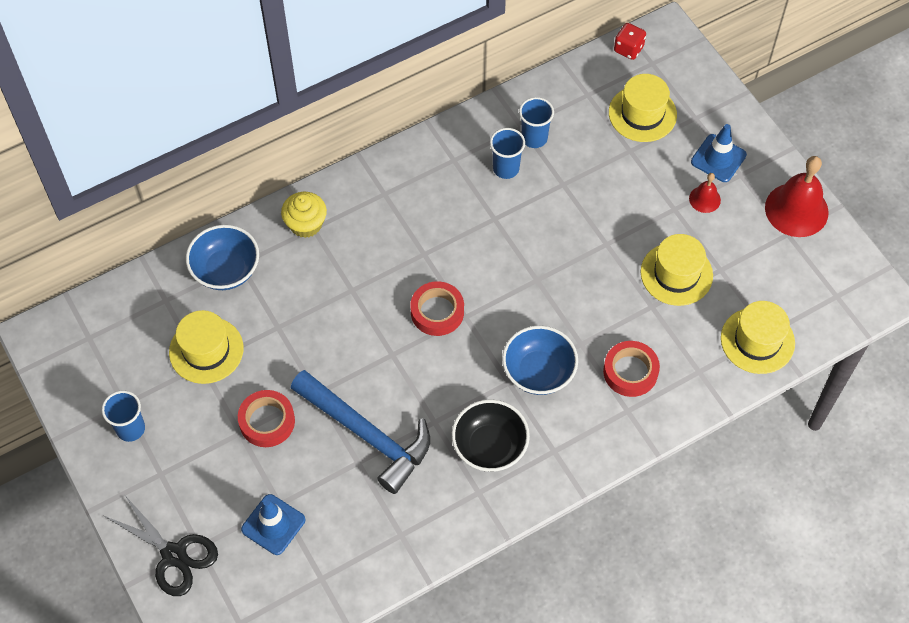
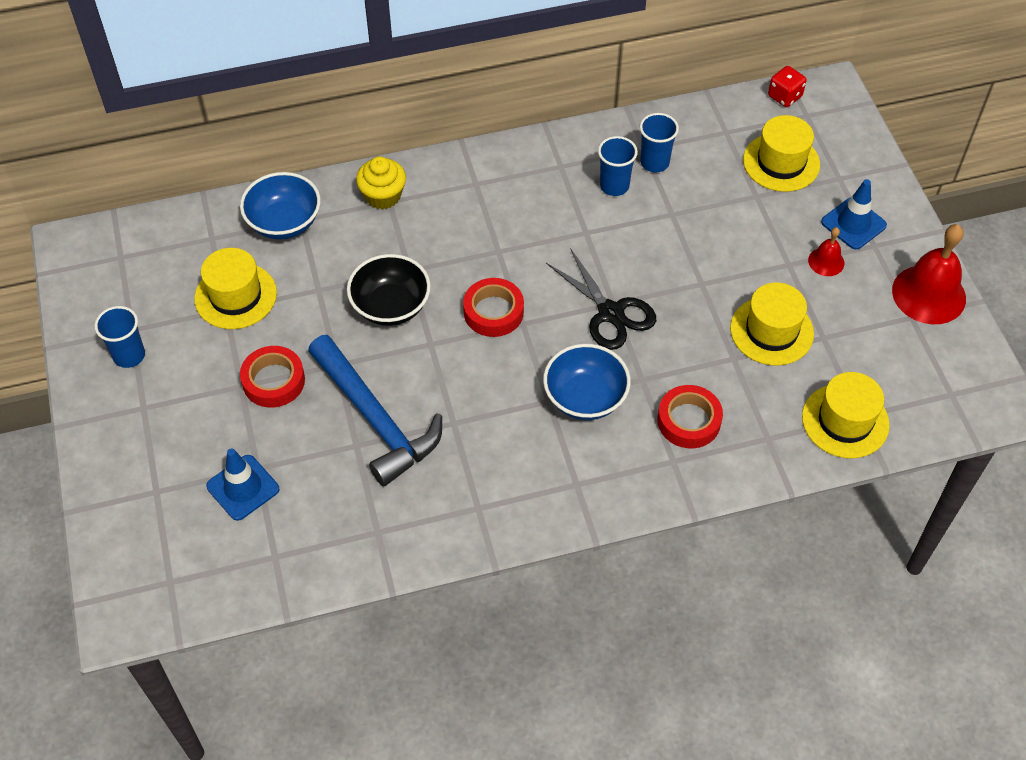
camera: 15 degrees right, 5 degrees down
(174, 555) = (126, 493): black scissors -> black scissors (610, 313)
(489, 446) = (506, 463): black bowl -> black bowl (391, 306)

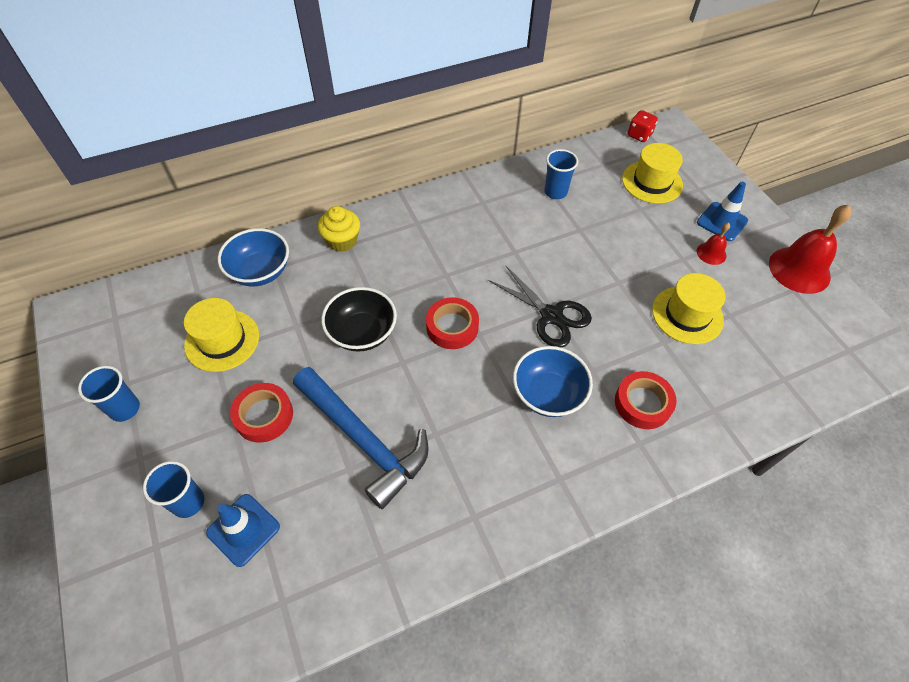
camera: 10 degrees left, 0 degrees up
(614, 186) = (528, 213): blue cup -> blue cup (188, 502)
(845, 421) = (773, 385): yellow hat -> none

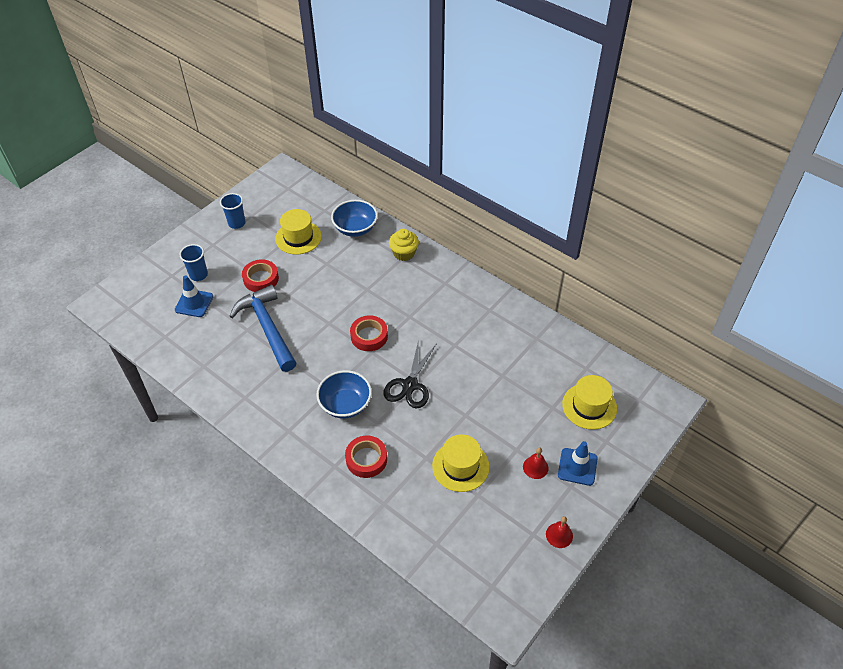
camera: 65 degrees right, 5 degrees down
(362, 333) = (339, 295): black bowl -> none
(363, 440) = (267, 328): blue hammer -> blue hammer turned 135 degrees clockwise
(555, 192) = (531, 348): blue cup -> none
(639, 135) = (642, 381): red dice -> none
(799, 270) = (559, 535): red bell -> red bell, size x0.50

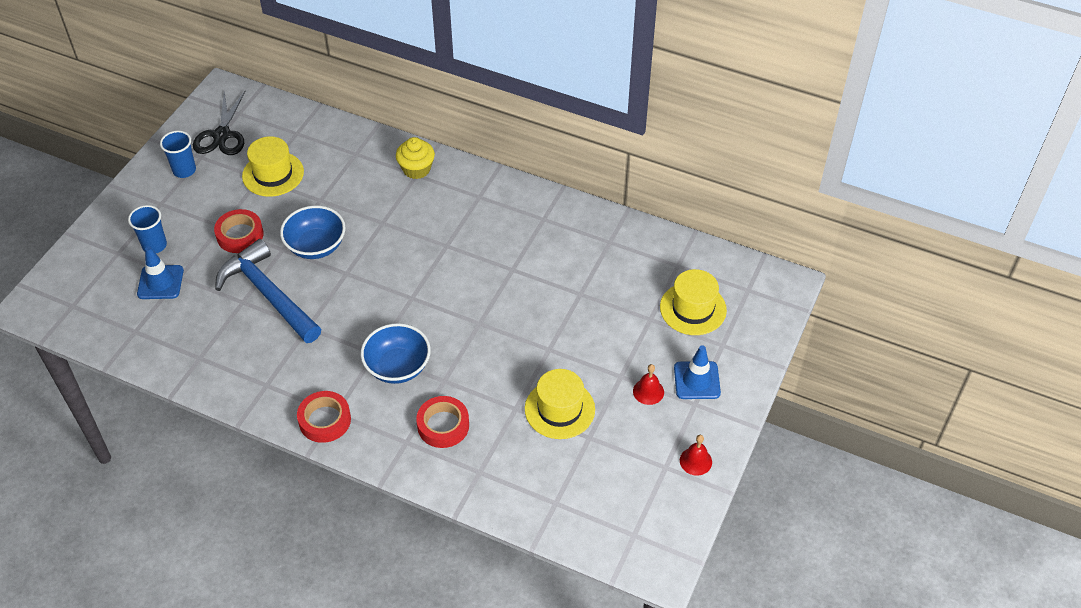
camera: 15 degrees left, 0 degrees up
(355, 228) = (344, 149): blue bowl -> blue bowl (316, 246)
(369, 336) = (402, 279): red tape -> red tape (325, 420)
(410, 385) = (471, 328): black scissors -> black scissors (222, 135)

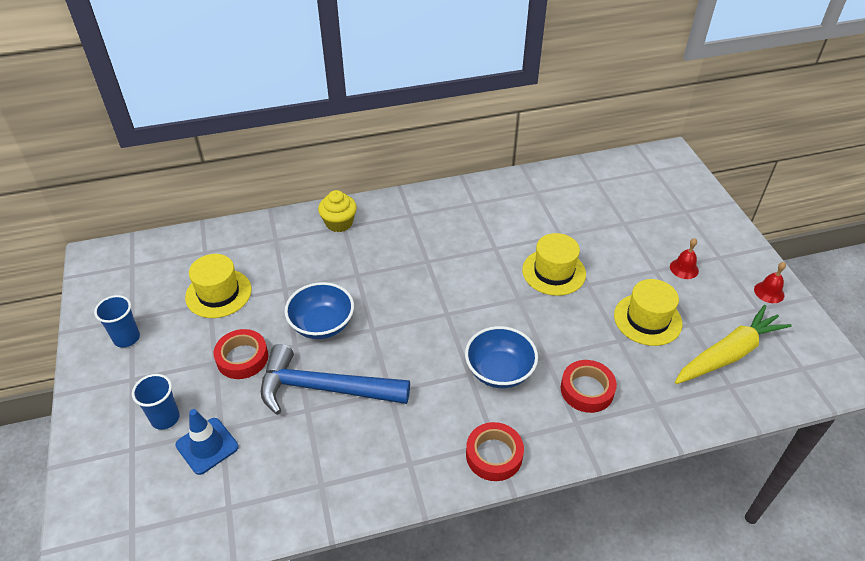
camera: 40 degrees left, 5 degrees down
(222, 135) = (134, 290): black scissors -> none
(588, 480) = (728, 354): none -> yellow carrot
(693, 308) = (640, 200): yellow hat -> yellow hat (553, 272)
(697, 380) = (701, 242): blue traffic cone -> none

